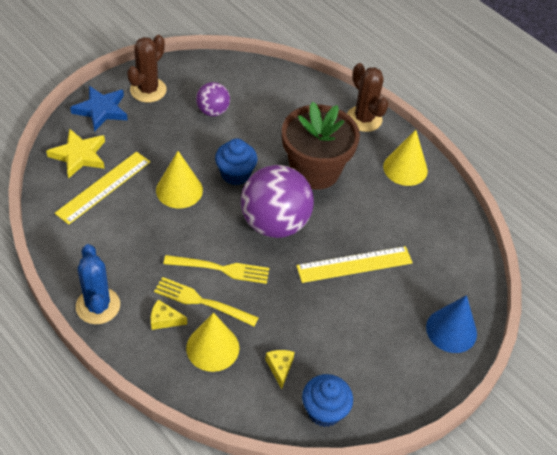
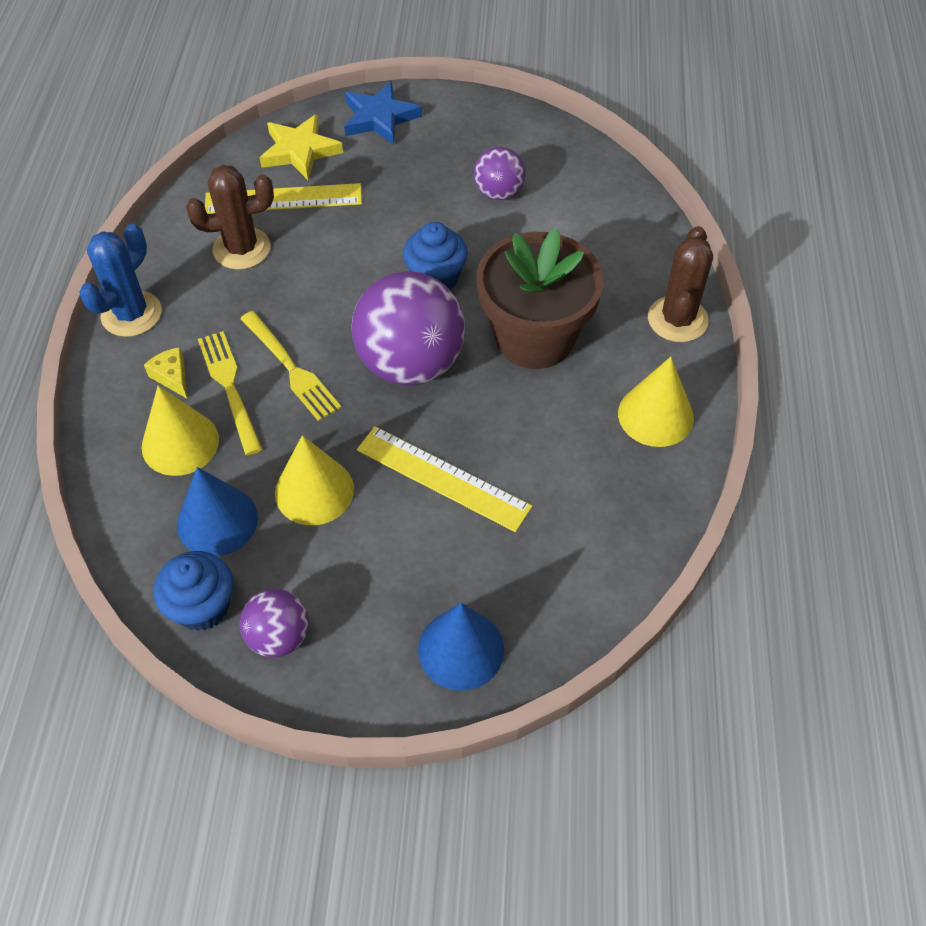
camera: 50 degrees right, 5 degrees up
(148, 90) = (455, 126): brown cactus -> brown cactus (241, 249)
(179, 190) = (354, 254): yellow cone -> yellow cone (314, 491)
(280, 368) = (217, 521): yellow cheese -> blue cone
(374, 392) = (279, 636): none -> purple ball

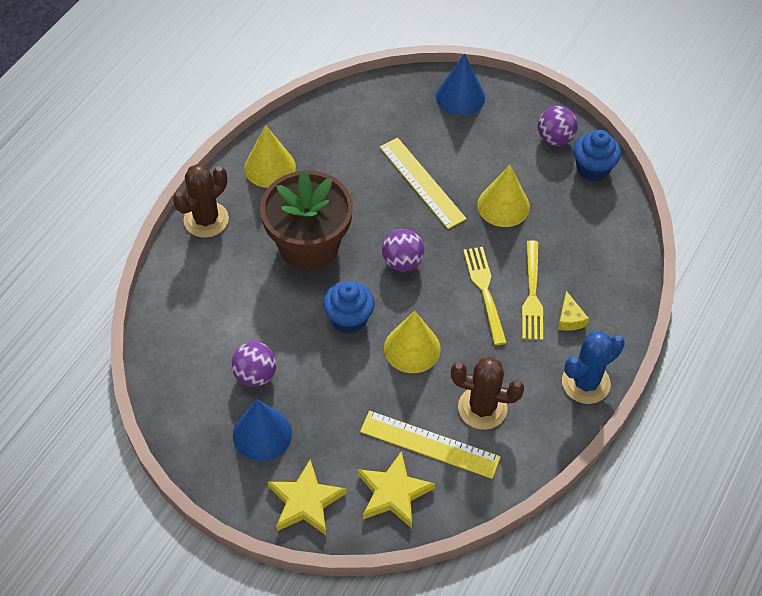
camera: 155 degrees left, 0 degrees up
(180, 443) = (578, 269): yellow cone -> yellow cone (412, 348)
(217, 521) = (569, 211): blue cone -> blue cone (262, 434)
(379, 118) = (305, 501): blue star -> yellow star
(410, 363) = (402, 262): purple ball -> purple ball, size x0.52

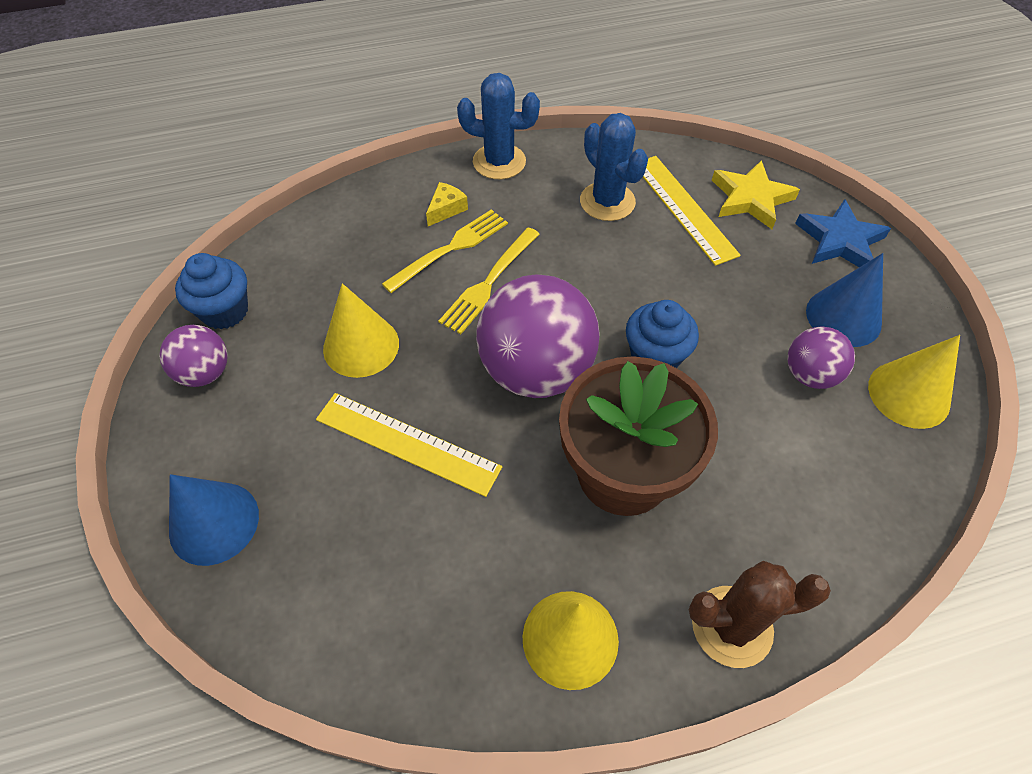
camera: 135 degrees left, 0 degrees up
(305, 501) = (839, 241): yellow star -> blue star
(402, 262) = (536, 371): purple ball -> purple ball, size x1.91
(412, 348) = (618, 286): yellow cone -> yellow cone (908, 394)
(422, 182) = (407, 443): yellow ruler -> yellow ruler turned 75 degrees counterclockwise
(482, 408) = (607, 202): brown cactus -> blue cactus

